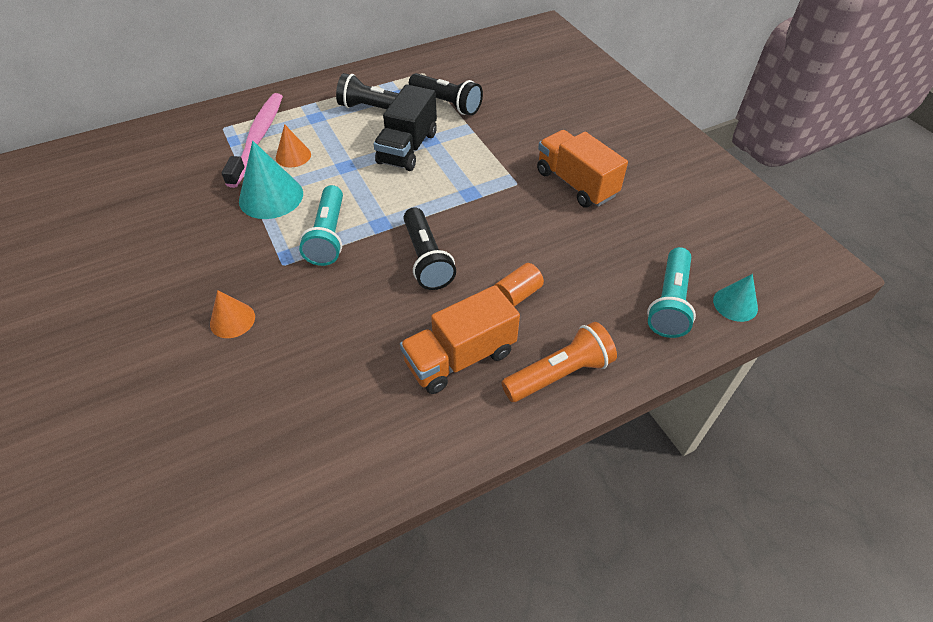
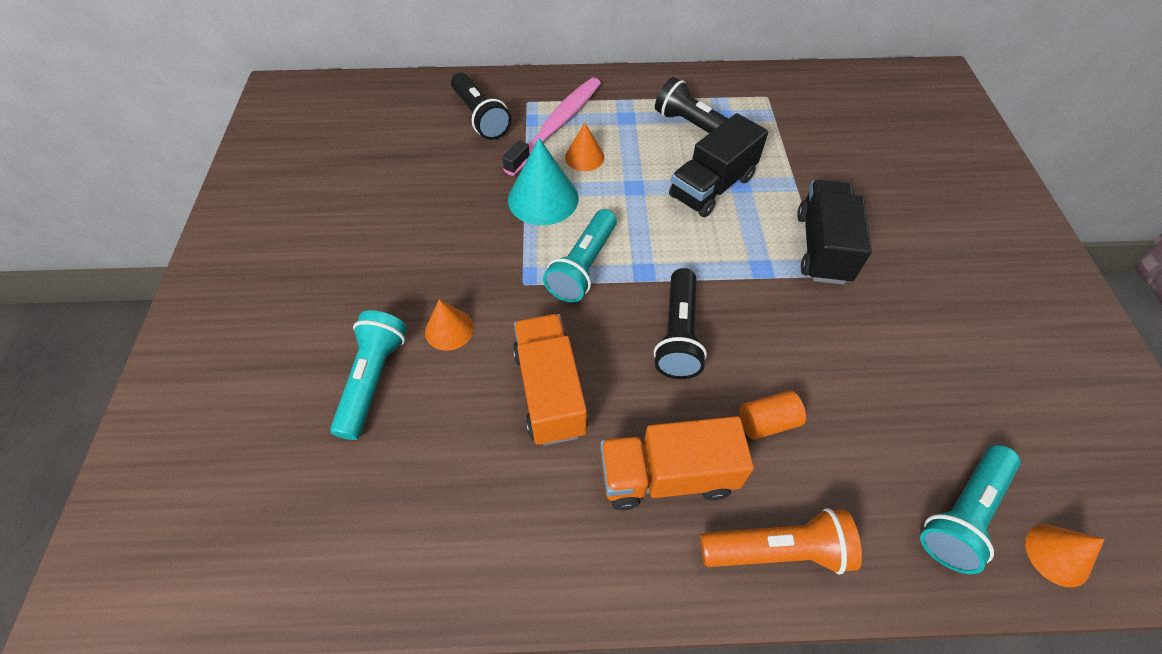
camera: 25 degrees right, 5 degrees up
(179, 382) = (373, 379): none -> turquoise flashlight
(447, 103) = (779, 144): black flashlight -> black flashlight (480, 117)
(508, 165) = (822, 247): none -> black truck
(576, 184) = (899, 301): orange truck -> orange truck (550, 391)
(735, 304) = (1057, 555): turquoise cone -> orange cone

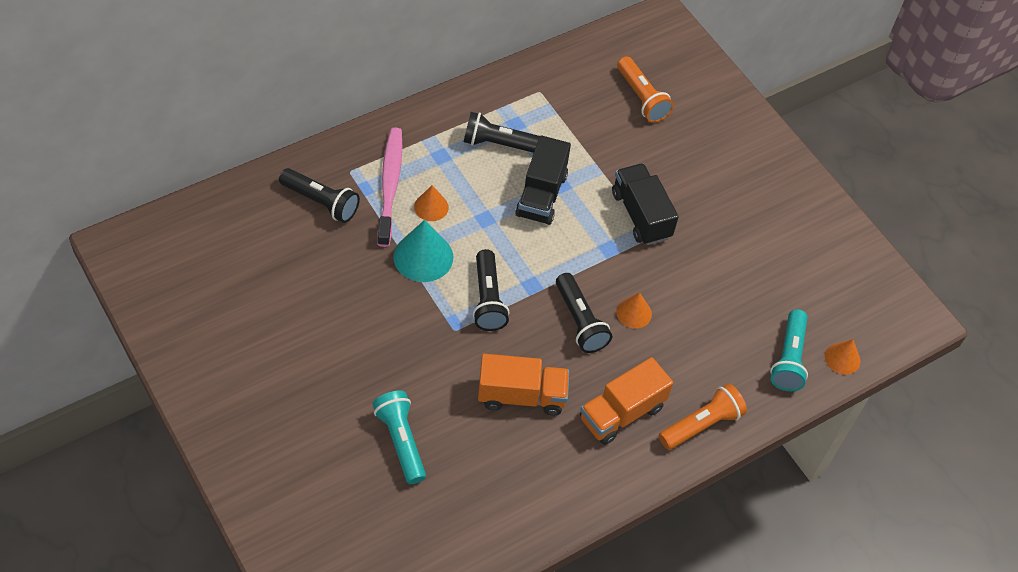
camera: 35 degrees left, 0 degrees up
(449, 329) = (426, 385): orange cone -> orange cone (634, 313)
(550, 391) = (521, 396): orange truck -> orange truck turned 135 degrees clockwise
(583, 266) = (488, 299): turquoise flashlight -> black flashlight
(767, 422) = (662, 354): orange cylinder -> none
(883, 136) = (642, 98): none -> orange flashlight

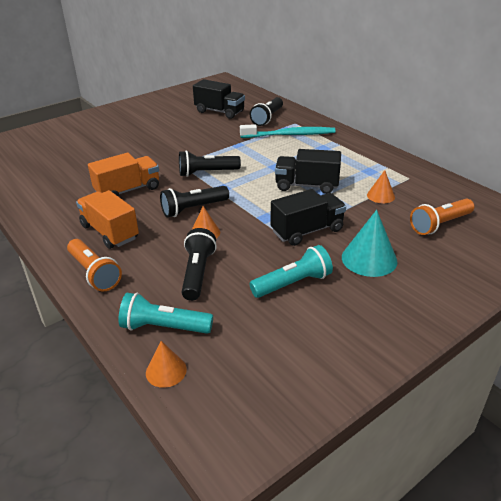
camera: 90 degrees right, 20 degrees down
(276, 263) = (219, 112): none -> black truck
(390, 185) = (290, 135): pink toothbrush -> turquoise toothbrush
(400, 441) = (97, 154): turquoise flashlight -> turquoise flashlight (293, 283)
(423, 256) = (236, 149): turquoise cone -> turquoise cone (369, 259)
(431, 207) = (278, 148): orange cone -> orange cone (380, 196)
(499, 144) = (346, 166): black flashlight -> black flashlight (197, 273)
(521, 396) = (128, 190): orange truck -> orange truck turned 120 degrees counterclockwise

